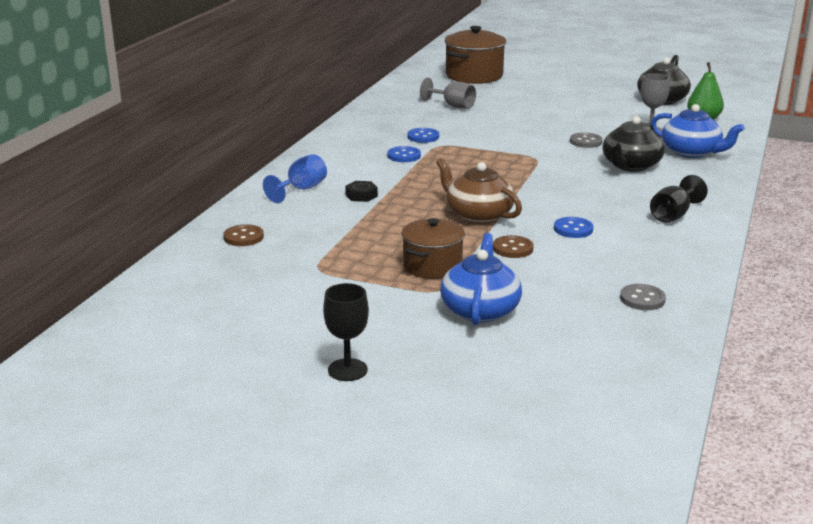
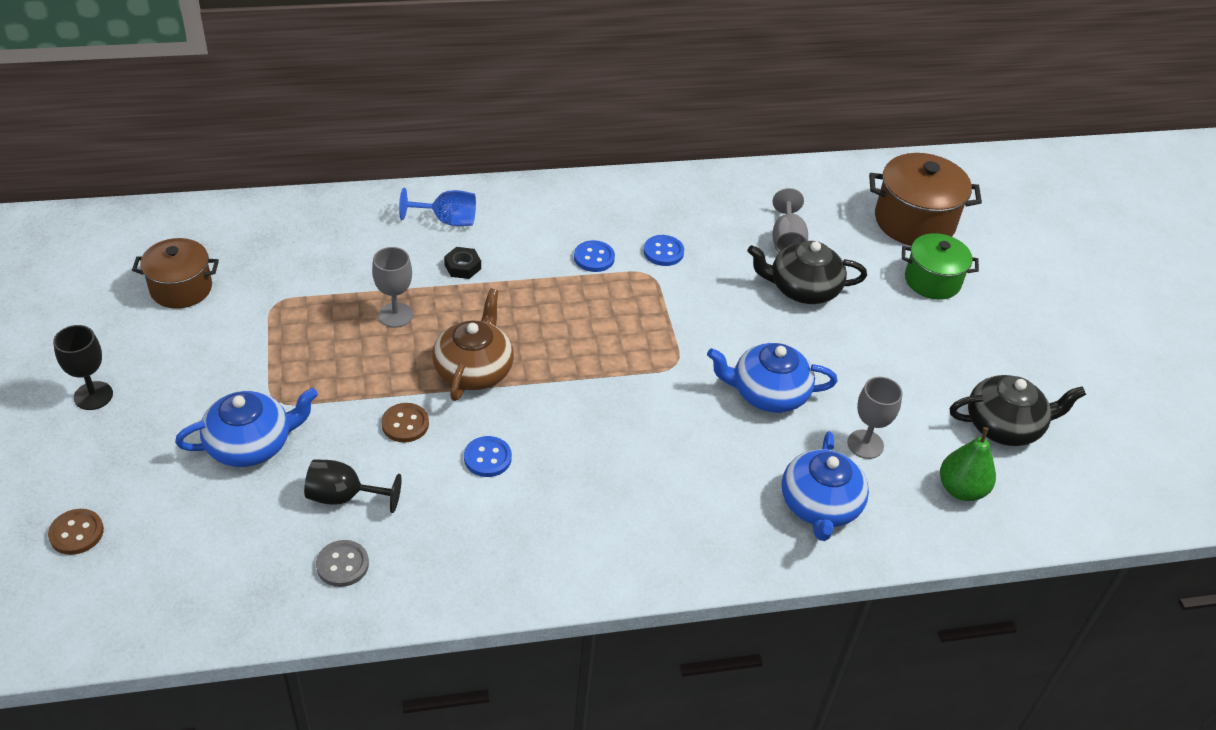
camera: 55 degrees right, 20 degrees up
(243, 237) = (312, 229): brown button -> brown button (76, 533)
(388, 228) = (395, 315): none -> grey goblet
(432, 266) = (327, 378): brown pot -> brown pot (181, 288)
(530, 85) = (932, 281): none -> green pot
(585, 142) = (768, 393): grey button -> blue teapot
(630, 165) = (721, 457): black teapot -> black teapot (803, 288)
(673, 215) = (589, 537): black goblet -> black goblet (344, 497)

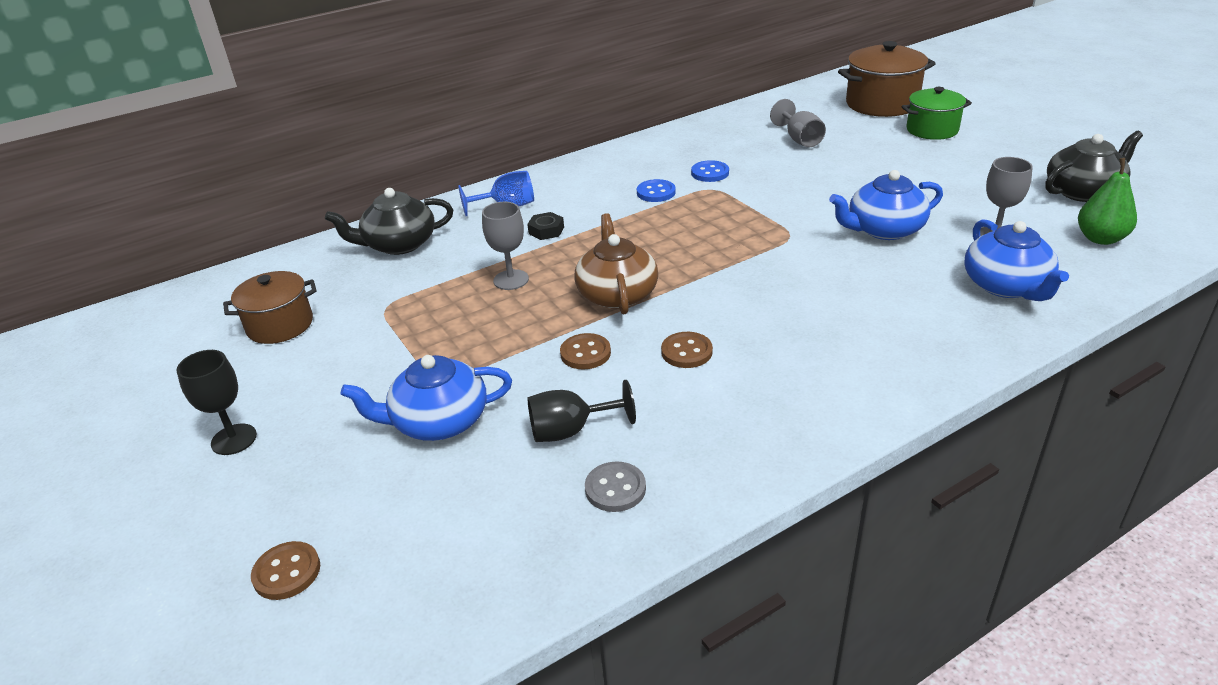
camera: 15 degrees left, 10 degrees down
(251, 444) = (438, 421): blue teapot -> blue teapot turned 150 degrees counterclockwise
(487, 458) = (686, 352): blue button -> brown button
(803, 288) = (842, 162): black teapot -> black teapot (399, 244)

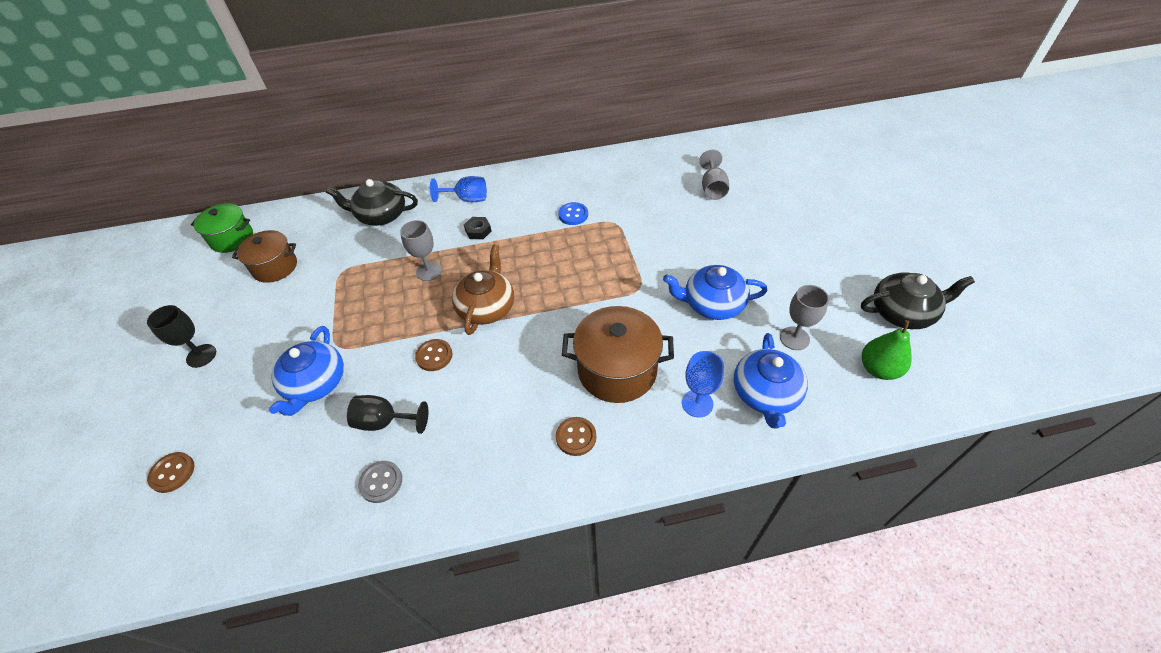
camera: 20 degrees right, 15 degrees up
(438, 421) = (315, 384): blue teapot -> blue teapot turned 90 degrees counterclockwise
(686, 352) = (497, 378): brown button -> brown button (576, 437)
(710, 173) = (623, 205): blue button -> none
(881, 104) = (803, 165): brown pot -> brown pot (617, 370)
(932, 130) = (824, 206): green pot -> green pot (232, 239)
(941, 312) = (697, 403): none -> blue goblet

